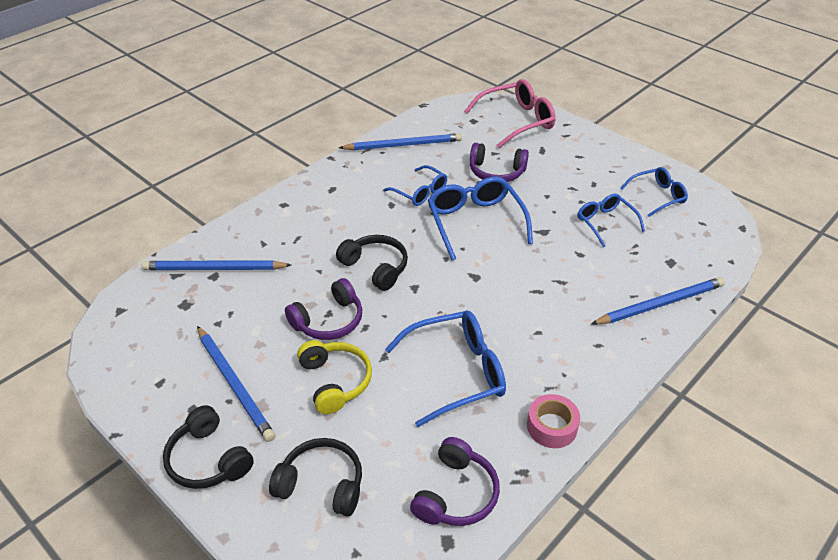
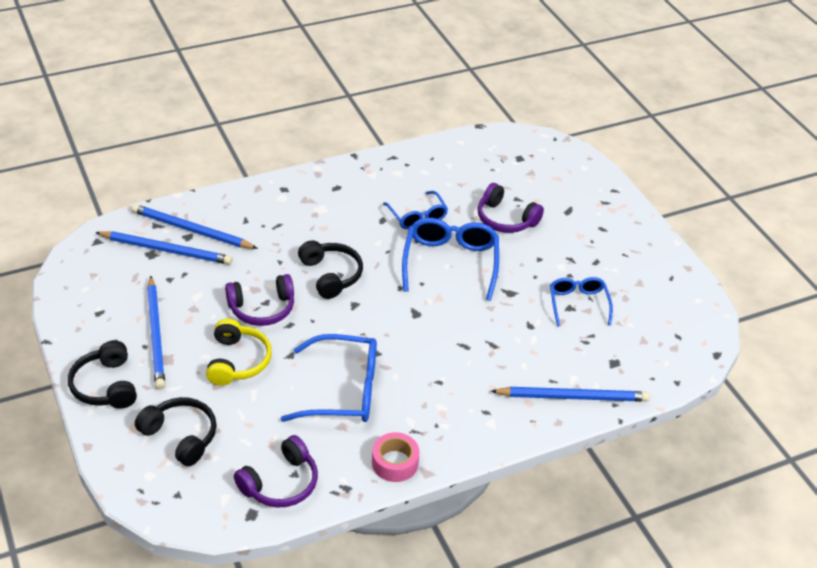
camera: 20 degrees right, 0 degrees up
(403, 145) = (432, 163): blue pencil -> blue pencil (166, 250)
(516, 121) = (563, 171): pink glasses -> none
(657, 196) = (652, 295): blue glasses -> none

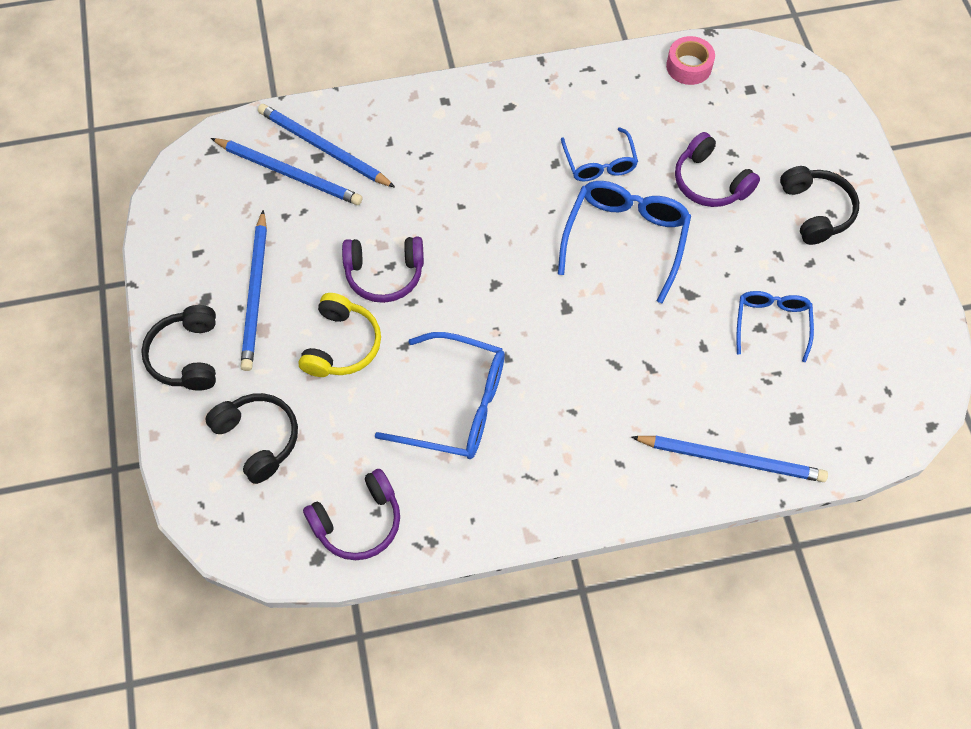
camera: 15 degrees right, 20 degrees up
(331, 275) = (476, 237): black headphones -> black headphones (816, 211)
(395, 463) = (495, 516): pink tape -> pink tape (689, 66)

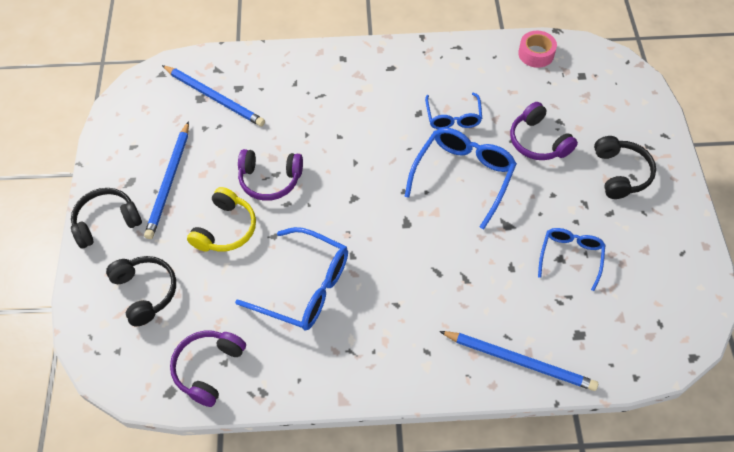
camera: 10 degrees right, 5 degrees down
(187, 356) = (106, 222): black headphones -> black headphones turned 60 degrees clockwise
(323, 148) = (244, 82): blue pencil -> none
(358, 522) = (208, 368): purple headphones -> purple headphones turned 135 degrees clockwise

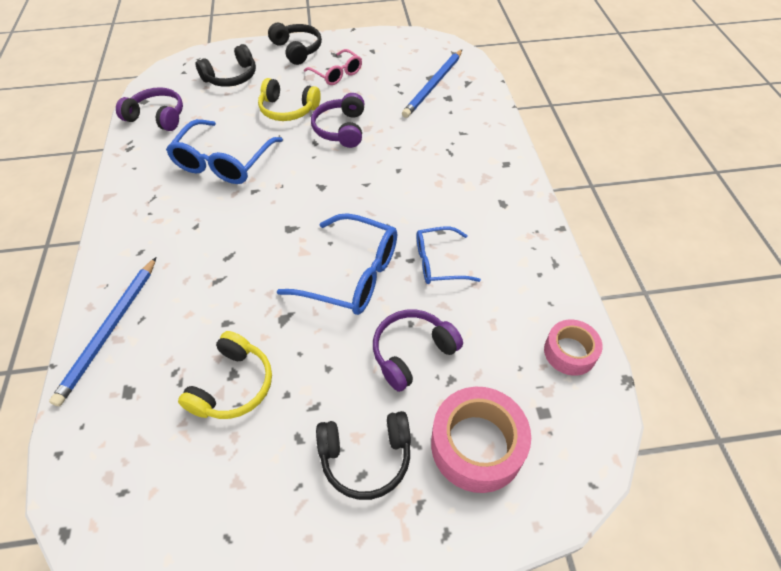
camera: 85 degrees right, 5 degrees down
(169, 182) = (336, 73): blue pencil -> pink glasses
(570, 257) = (233, 386): blue glasses -> yellow headphones
(607, 113) = (477, 445): none -> pink tape

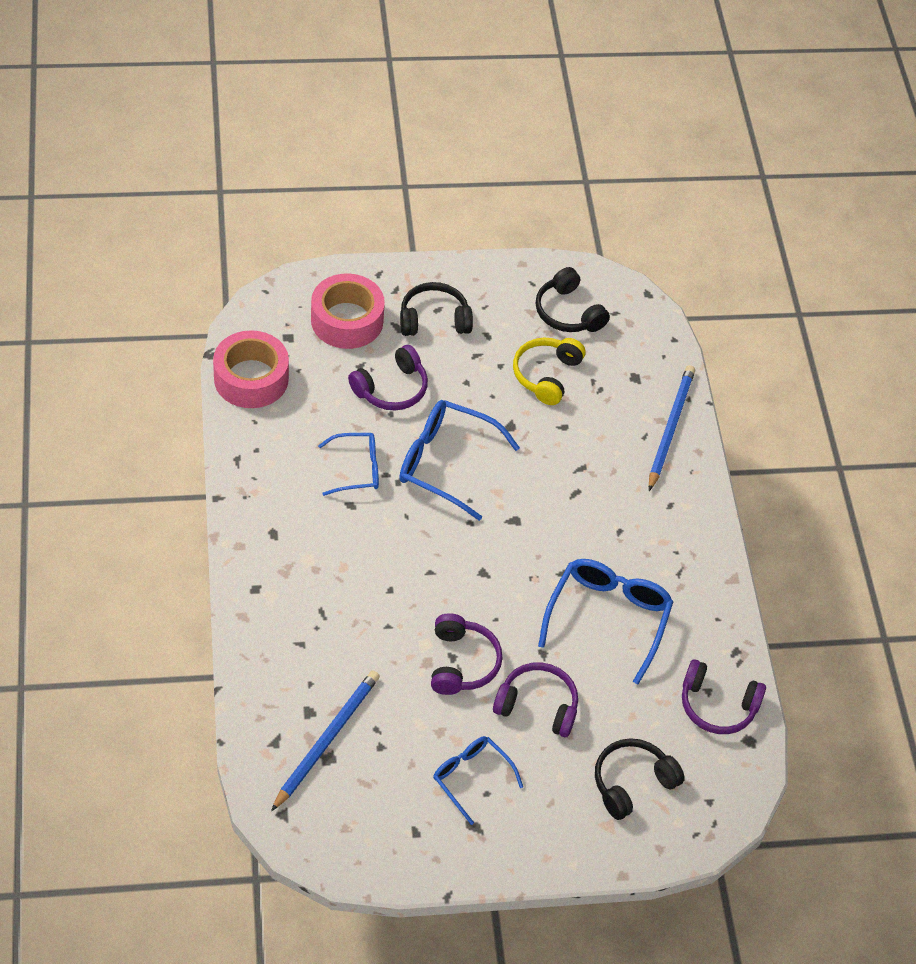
camera: 175 degrees right, 0 degrees up
(288, 110) = (537, 705): yellow headphones -> purple headphones
(297, 50) = (538, 844): black headphones -> black headphones (568, 312)
(336, 73) = (472, 778): pink glasses -> blue glasses
(569, 352) = (251, 378): pink tape -> pink tape, size x1.63

